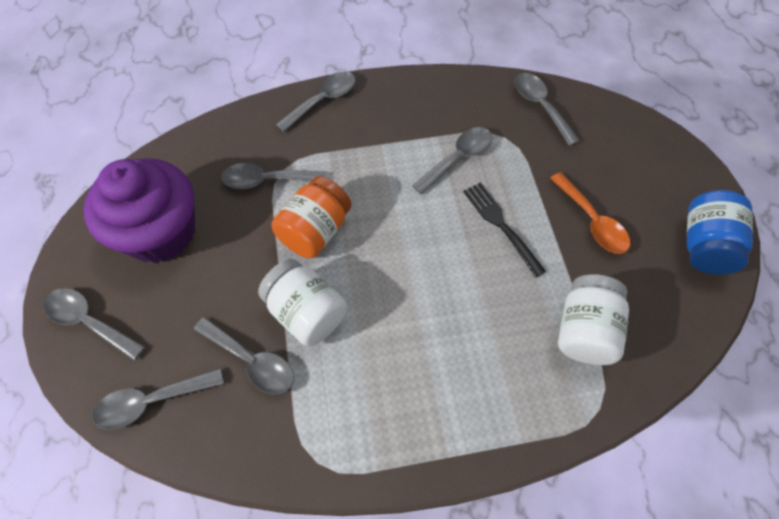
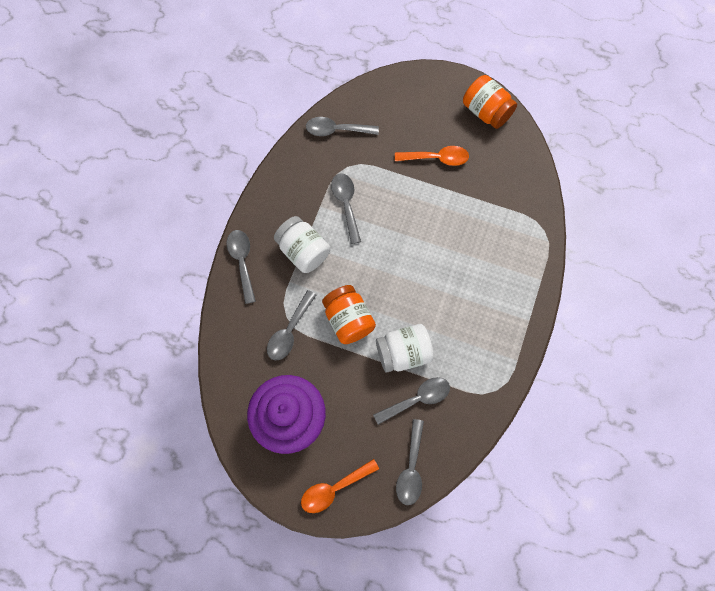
camera: 60 degrees left, 10 degrees up
(89, 322) = (334, 488): grey spoon -> orange spoon
(501, 226) = (410, 209): black fork -> none
(584, 331) = (499, 209): white jar -> white jar (303, 251)
(704, 245) = (486, 111): blue jar -> orange jar

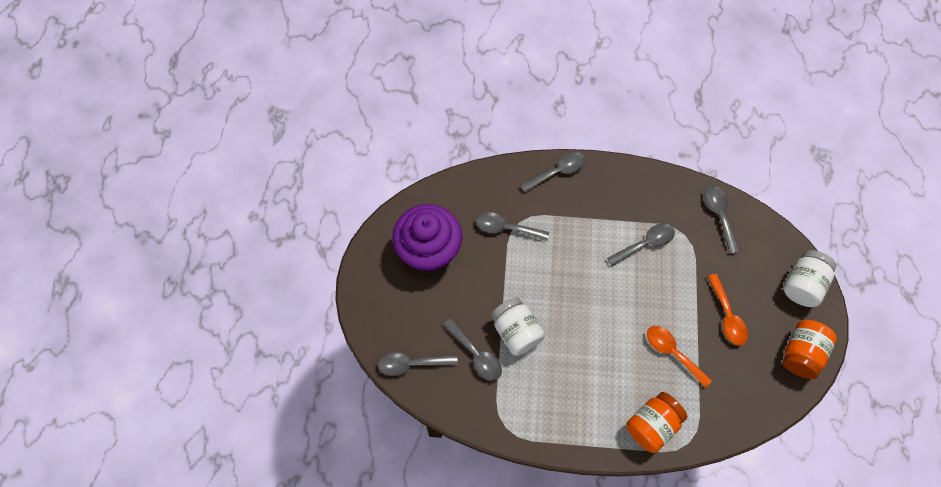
camera: 75 degrees right, 5 degrees down
(303, 251) = (585, 219): white jar -> white jar (802, 285)
(334, 488) = (378, 302): orange spoon -> orange spoon (672, 353)
(348, 320) = (532, 275): orange jar -> orange jar (652, 425)

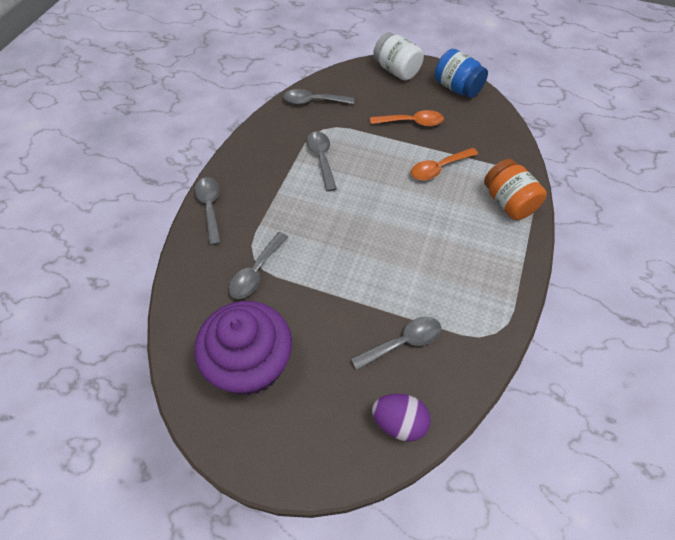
camera: 75 degrees left, 10 degrees down
(412, 364) = (399, 422): grey spoon -> purple egg
(516, 332) = (385, 294): white jar -> none
(801, 354) = (457, 88): orange jar -> blue jar

